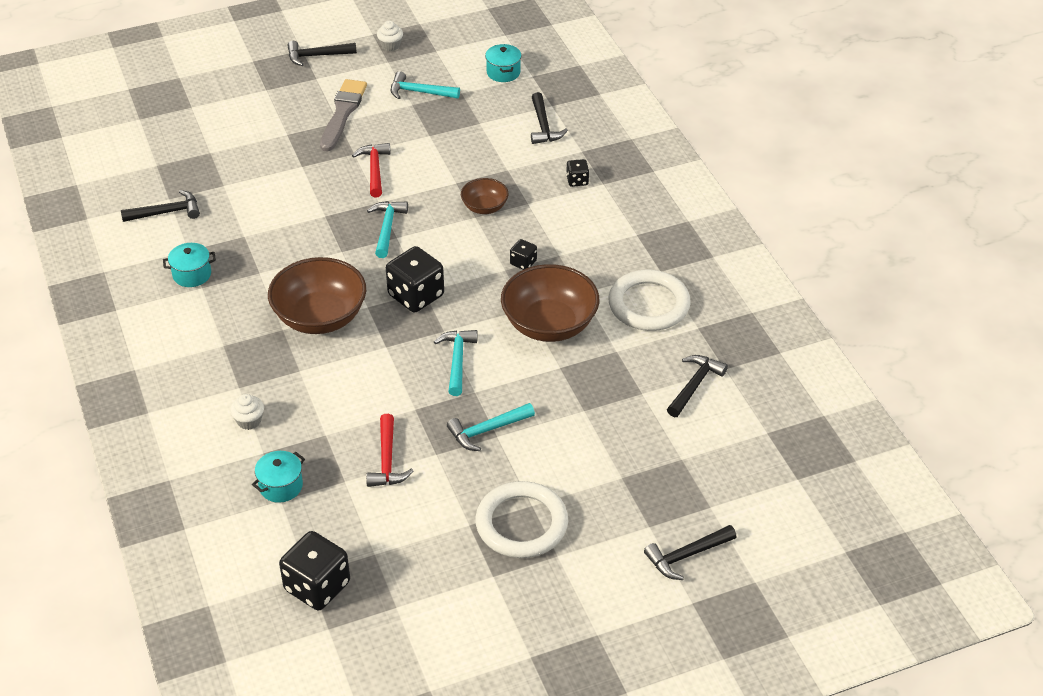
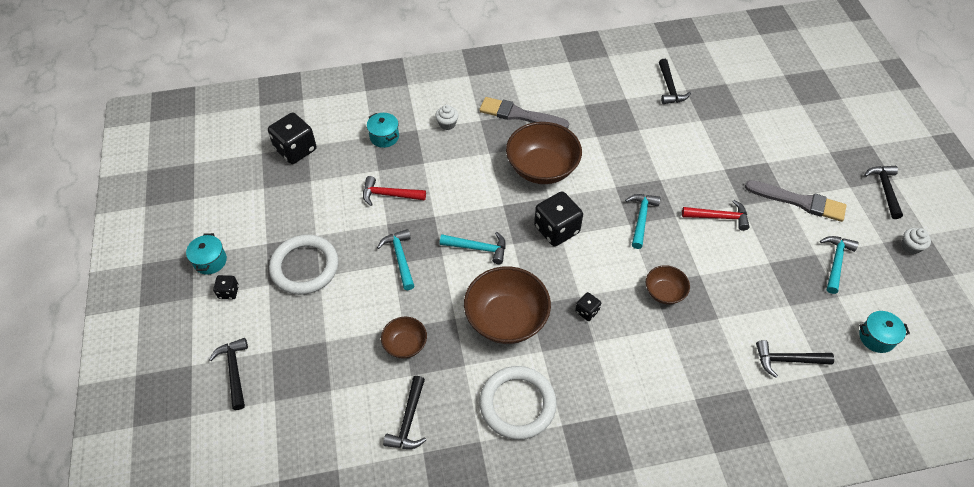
camera: 100 degrees right, 10 degrees up
(192, 274) = (599, 100): turquoise pot -> turquoise pot (210, 261)
(226, 348) = (519, 115): none -> grey brush
(387, 228) = (641, 218): turquoise hammer -> turquoise hammer turned 90 degrees counterclockwise
(577, 181) = (700, 376): black dice -> black dice (228, 292)
(605, 404) = (405, 344): none -> brown bowl
(694, 385) = (409, 420): black hammer -> black hammer turned 60 degrees clockwise

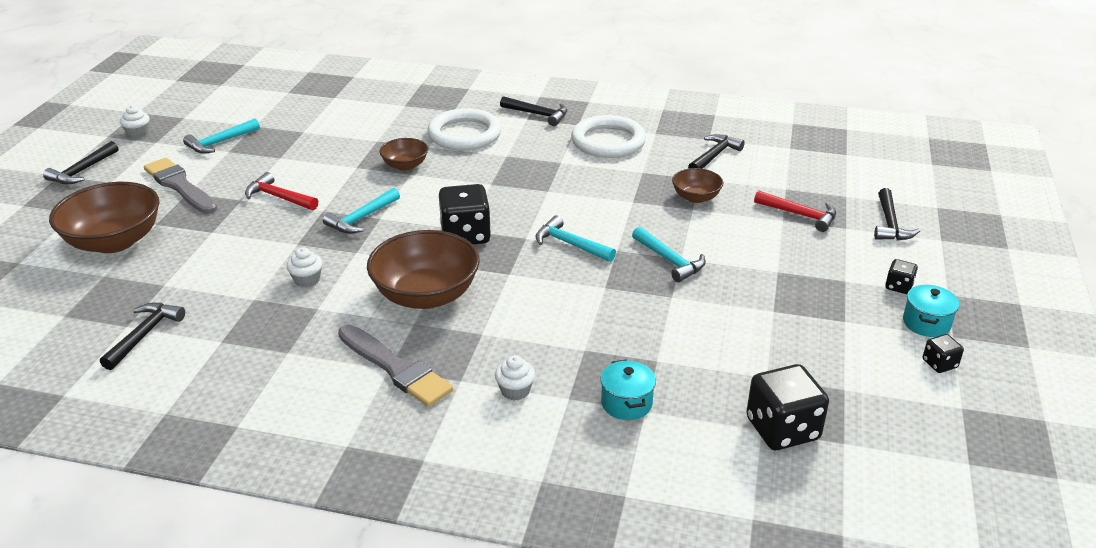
camera: 155 degrees left, 20 degrees down
(305, 267) = (795, 284): white ring -> white ring (464, 134)
(389, 195) = (653, 325): red hammer -> red hammer (800, 215)
(400, 258) = (669, 260): turquoise hammer -> turquoise hammer turned 45 degrees counterclockwise
(506, 319) = (579, 188): brown bowl -> brown bowl (114, 241)
(587, 311) = (494, 173): black dice -> black dice (939, 364)
(623, 153) = (307, 280): none -> white cupcake
(787, 360) = (352, 108): black hammer -> black hammer (538, 114)
(876, 337) = (262, 101): turquoise pot -> none

